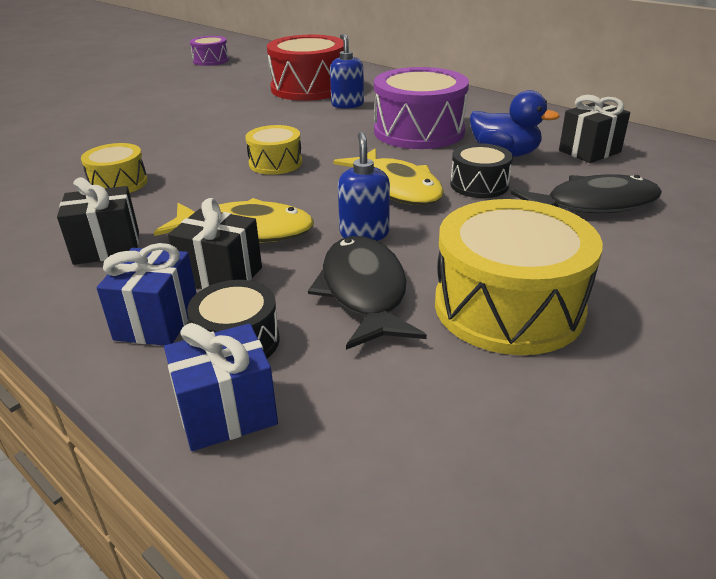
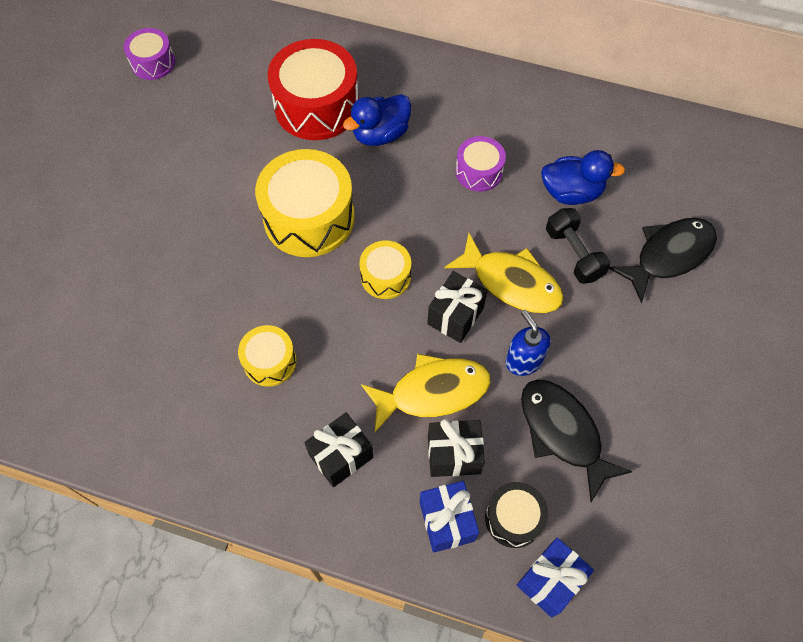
camera: 25 degrees left, 30 degrees up
(347, 104) = (380, 134): blue soap dispenser -> blue duck
(419, 131) = (479, 171): purple drum -> purple drum, size x0.53
(479, 185) = (573, 254): black drum -> black dumbbell
(508, 306) = (660, 411): yellow drum -> yellow drum (309, 217)
(589, 151) = (637, 164): black gift -> black gift (455, 316)

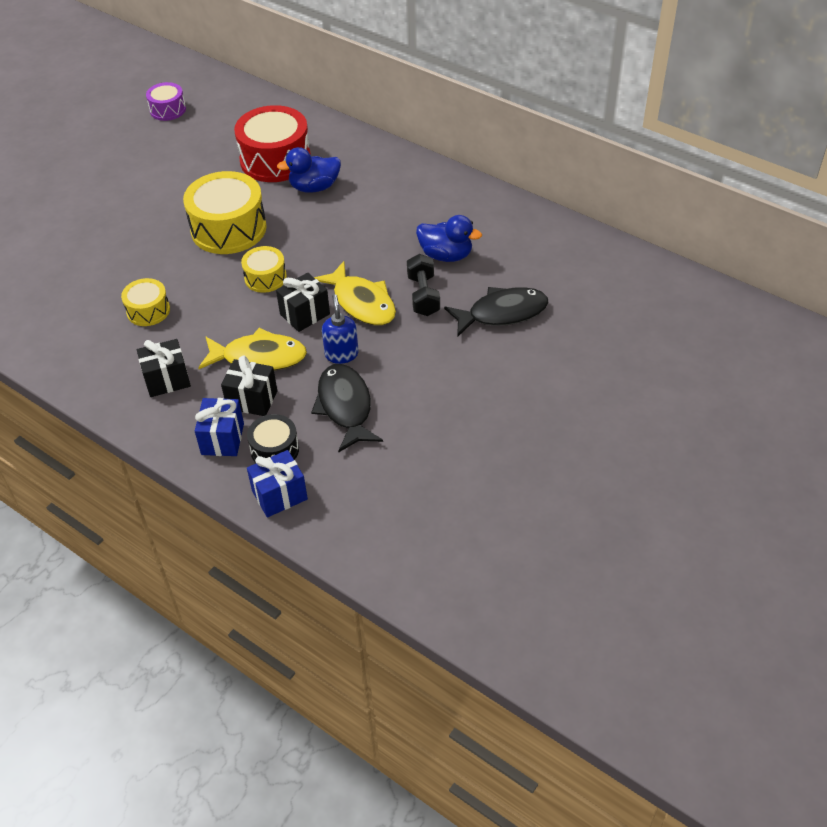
camera: 20 degrees right, 15 degrees down
(479, 171) = (378, 226): purple drum -> none

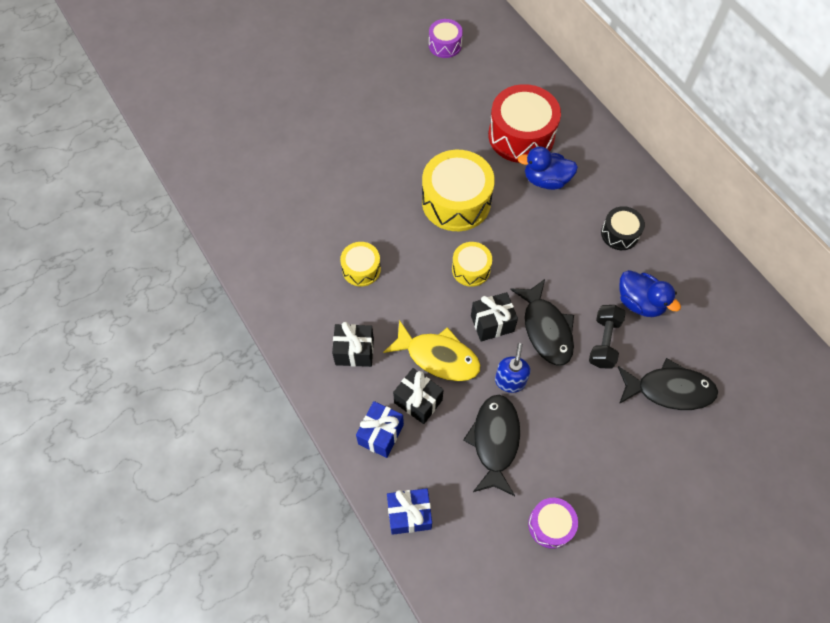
camera: 20 degrees right, 15 degrees up
(275, 450) = (420, 464): black drum -> black drum (619, 234)
(361, 302) = (546, 329): yellow fish -> black fish
(429, 455) = (550, 525): none -> purple drum

